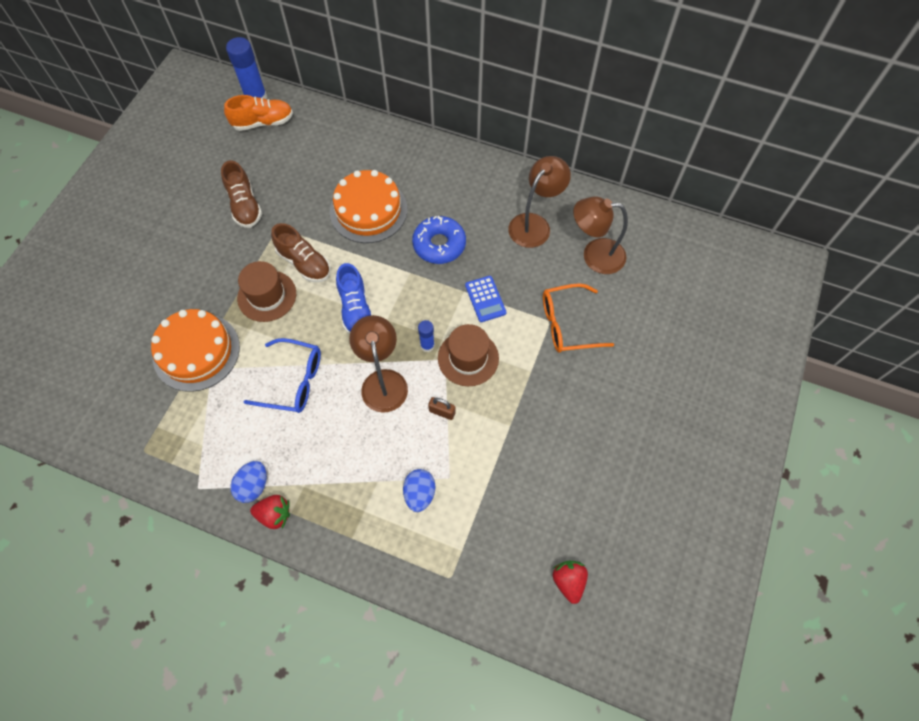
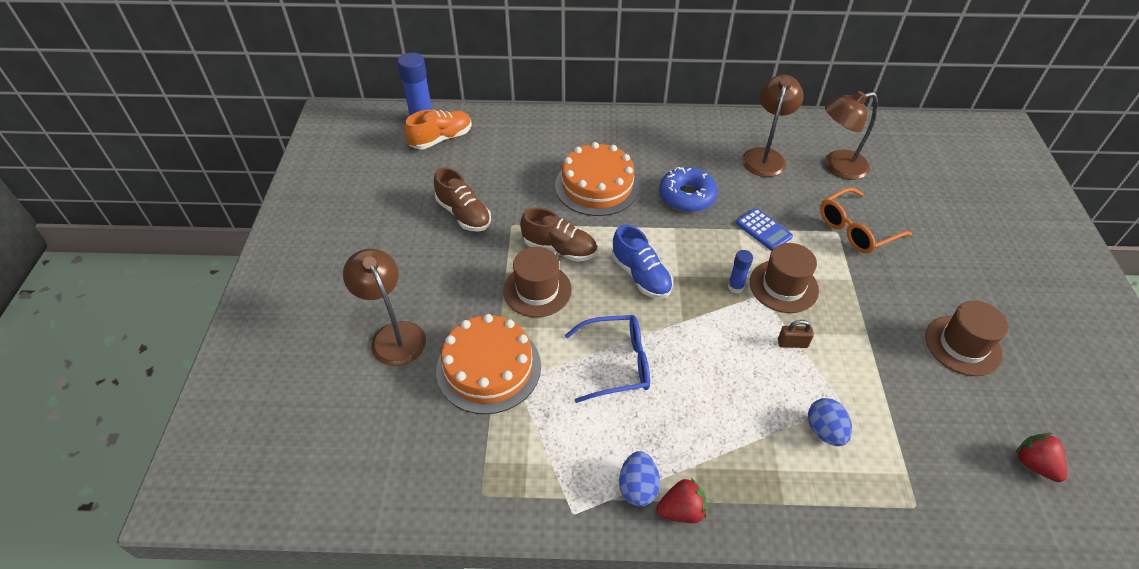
camera: 20 degrees left, 15 degrees down
(383, 381) = (712, 333): brown lamp -> brown lamp (394, 335)
(584, 463) = (963, 345): none -> brown hat

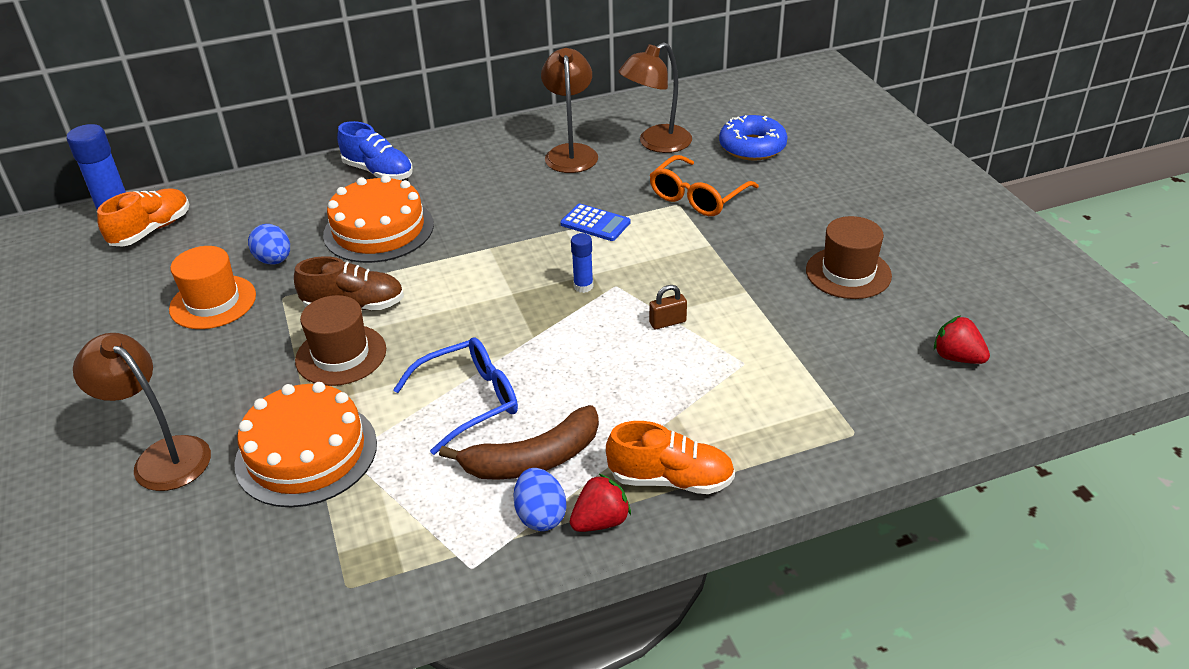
camera: 20 degrees left, 10 degrees down
(464, 214) = (213, 302): brown shoe -> orange hat
(641, 276) = (466, 305): blue shoe -> blue shoe (378, 172)
(648, 434) = (533, 459): none -> brown banana
(687, 196) = (493, 213): blue donut -> blue donut (752, 147)
(748, 493) = (671, 479): none -> orange shoe
(783, 286) = (637, 271): brown hat -> none
(824, 431) = (733, 394): blue egg -> blue egg (274, 260)

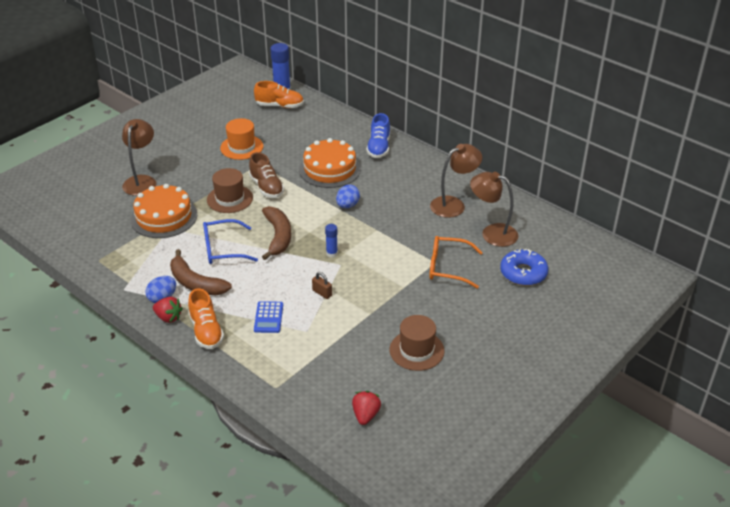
camera: 60 degrees right, 0 degrees up
(274, 260) = (283, 149): blue egg -> blue egg (347, 205)
(470, 400) = (222, 249): blue glasses -> blue glasses turned 135 degrees clockwise
(494, 329) = (278, 236): none -> brown banana
(595, 223) = (391, 238): blue calculator -> blue calculator (268, 317)

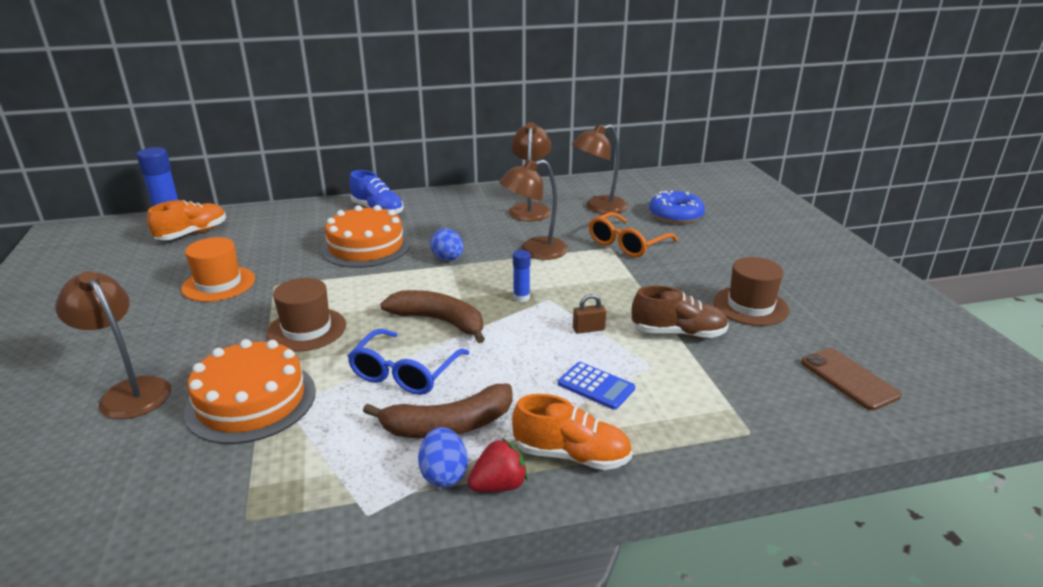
camera: 55 degrees left, 10 degrees down
(266, 187) = (329, 295): brown shoe -> brown shoe (678, 333)
(365, 415) = (849, 379): red strawberry -> brown phone
(393, 233) = (534, 251): none -> brown lamp

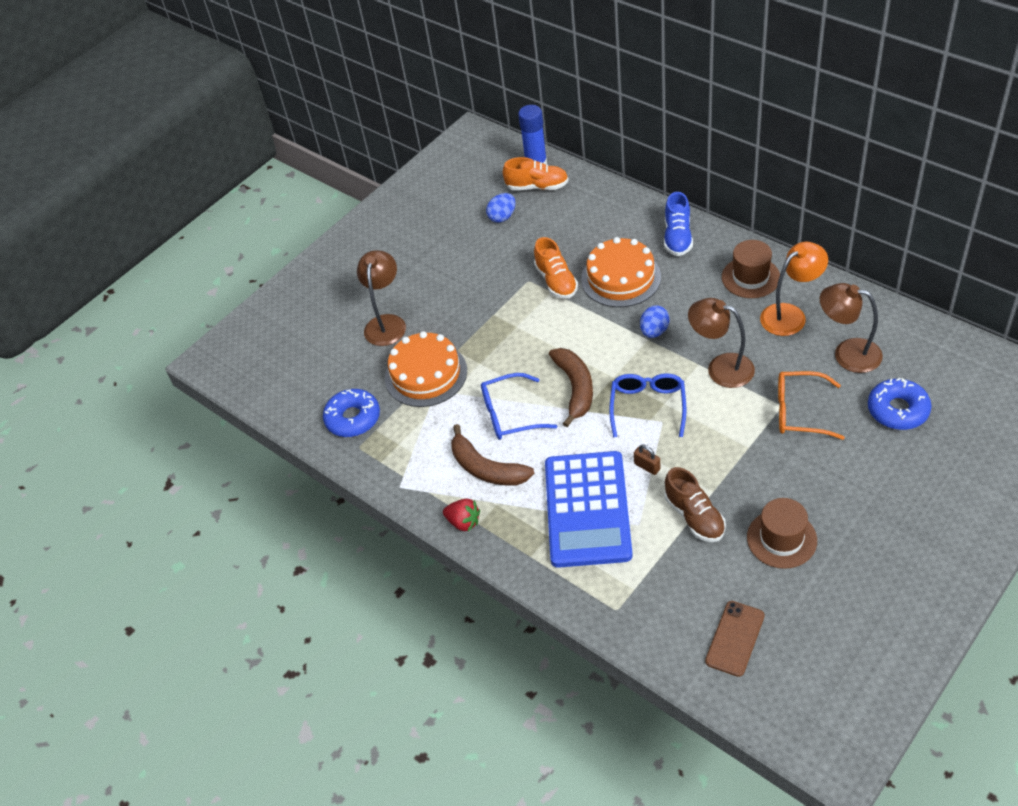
camera: 60 degrees right, 20 degrees up
(196, 498) = (353, 418): none -> blue donut
(218, 284) = (501, 257): orange hat -> none
(307, 329) = (503, 338): brown hat -> brown hat (750, 277)
(444, 474) = (450, 495): blue egg -> blue egg (502, 217)
(521, 297) = (648, 406): blue glue stick -> blue glasses
(530, 208) = (790, 315): brown lamp -> orange lamp
(571, 455) = (514, 537): orange shoe -> orange shoe (556, 281)
(596, 386) = (587, 509): blue calculator -> blue calculator, size x2.46

